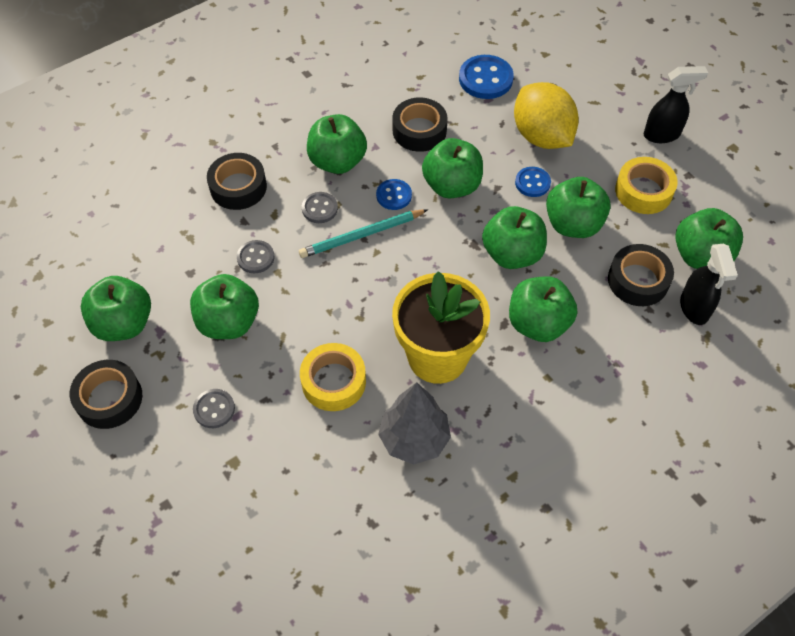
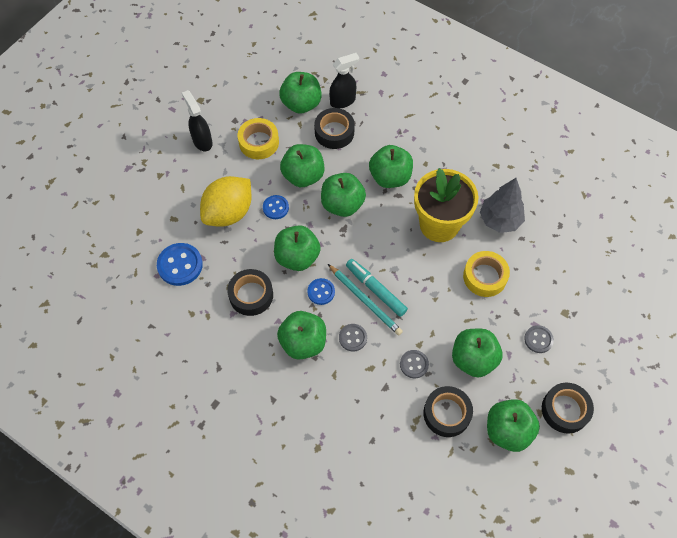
camera: 110 degrees left, 5 degrees up
(238, 187) = (355, 405): black tape -> black tape (447, 413)
(371, 251) = (376, 290): none -> turquoise marker

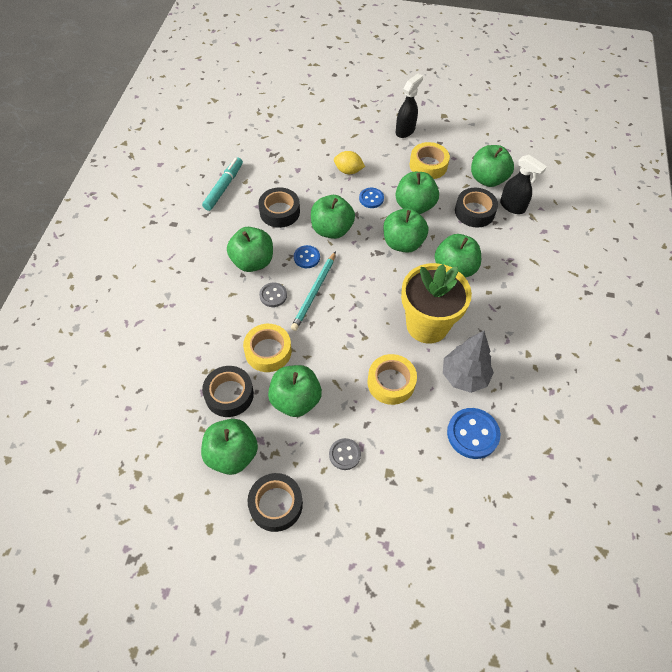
camera: 65 degrees right, 5 degrees down
(180, 265) = (284, 159): blue button -> blue button (472, 434)
(229, 212) = (348, 171): yellow lemon -> yellow lemon, size x0.54
(376, 290) = (329, 297): turquoise marker -> turquoise marker (223, 187)
(414, 364) = (268, 351): grey button -> yellow tape

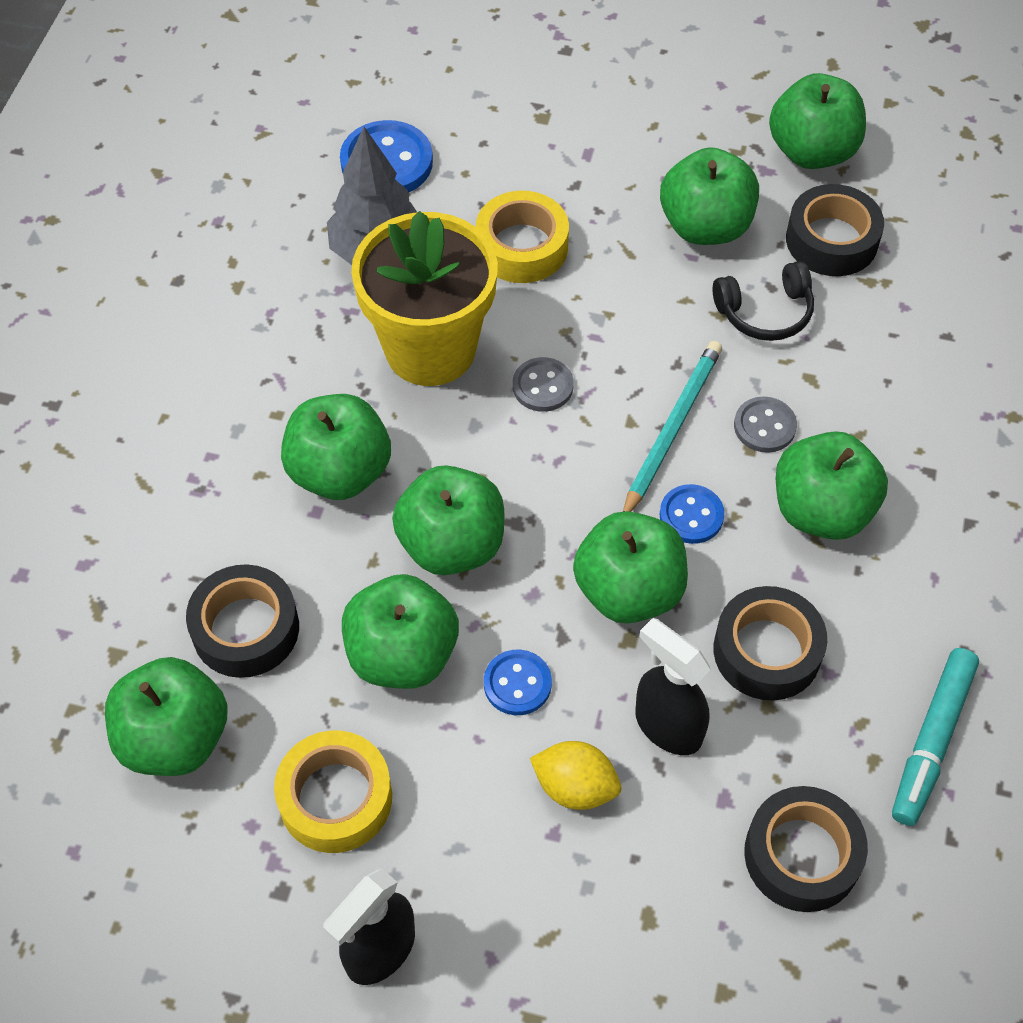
camera: 175 degrees left, 0 degrees up
(268, 351) = (765, 312): yellow tape -> black headphones
(276, 504) = (730, 86): black tape -> black tape (802, 855)
(344, 454) = (616, 143): grey button -> grey button (542, 386)
(512, 207) = (138, 641): black spray bottle -> black spray bottle (667, 726)

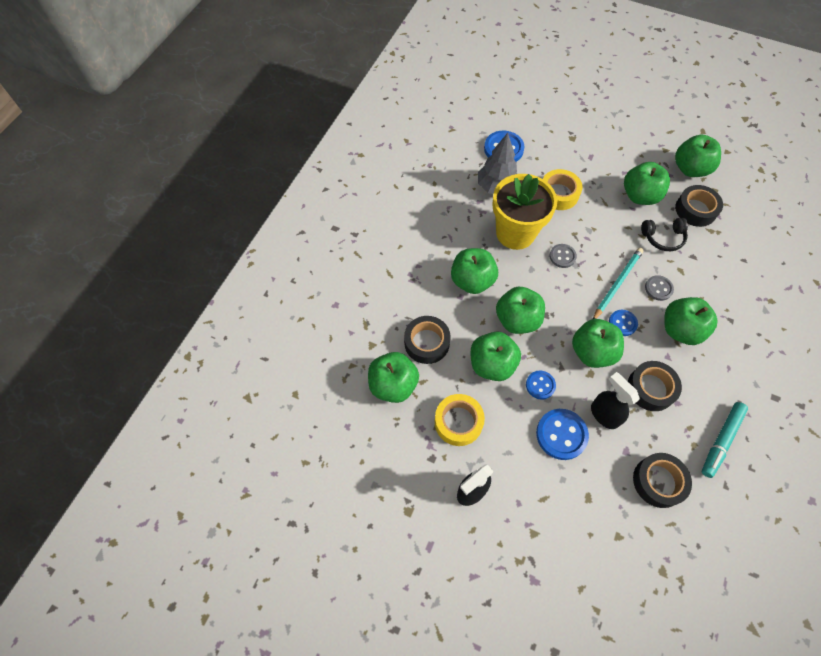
camera: 10 degrees right, 5 degrees up
(575, 787) = (561, 434): yellow lemon -> blue button

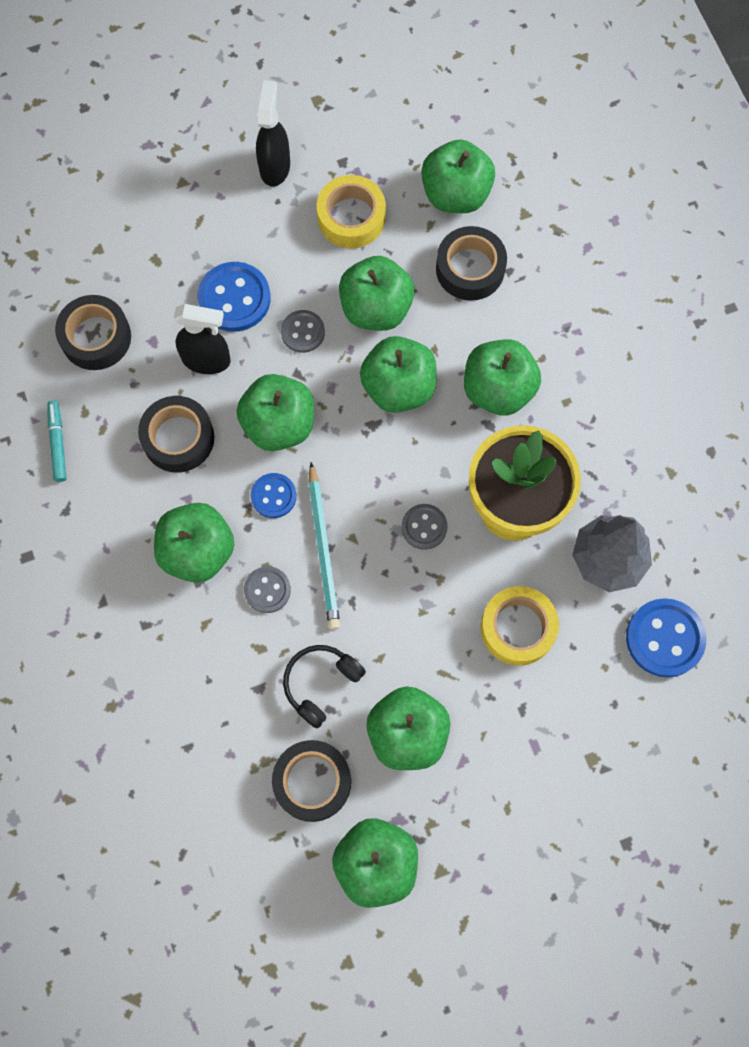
camera: 135 degrees right, 10 degrees up
(540, 385) = (303, 332): blue button -> grey button
(721, 440) = (58, 444): turquoise marker -> turquoise marker, size x0.66

